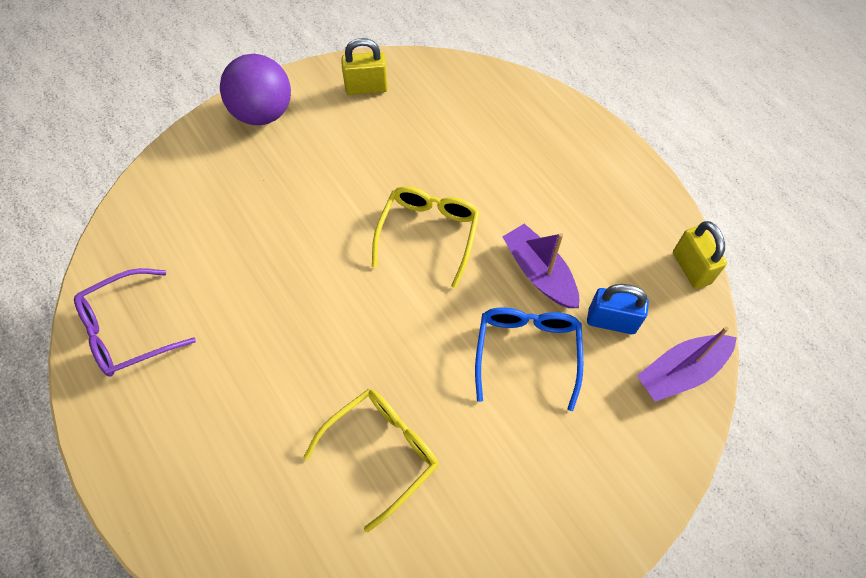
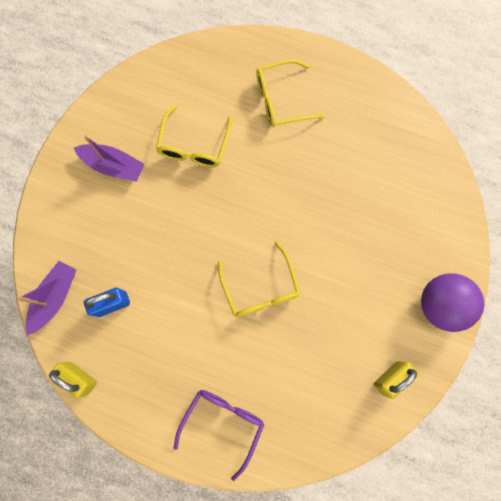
camera: 145 degrees right, 15 degrees up
(127, 330) = (378, 116): purple glasses -> purple glasses (223, 423)
(219, 436) = (281, 100): none -> yellow glasses
(527, 352) = (151, 250): blue glasses -> none
(539, 273) = (174, 307): purple boat -> purple boat (113, 166)

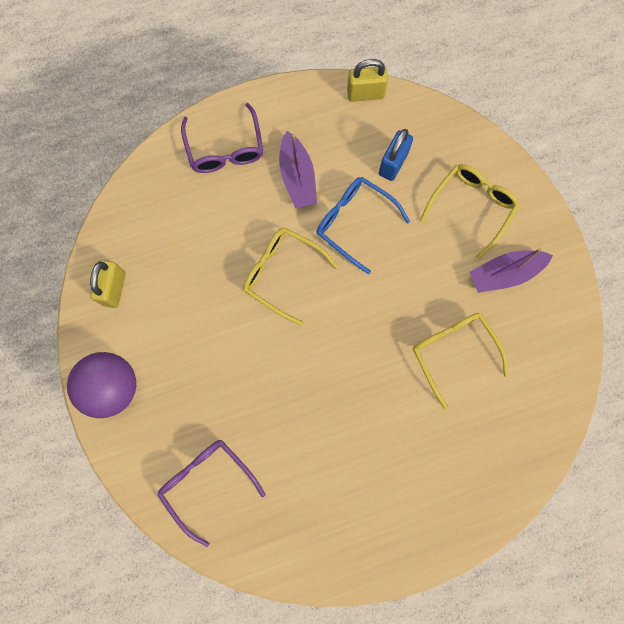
camera: 140 degrees right, 0 degrees up
(55, 297) = (442, 132): purple boat -> purple boat (297, 177)
(179, 283) = (354, 223): none -> blue glasses
(281, 100) = (414, 470): yellow glasses -> yellow glasses (471, 207)
(418, 192) = (207, 483): none -> purple glasses

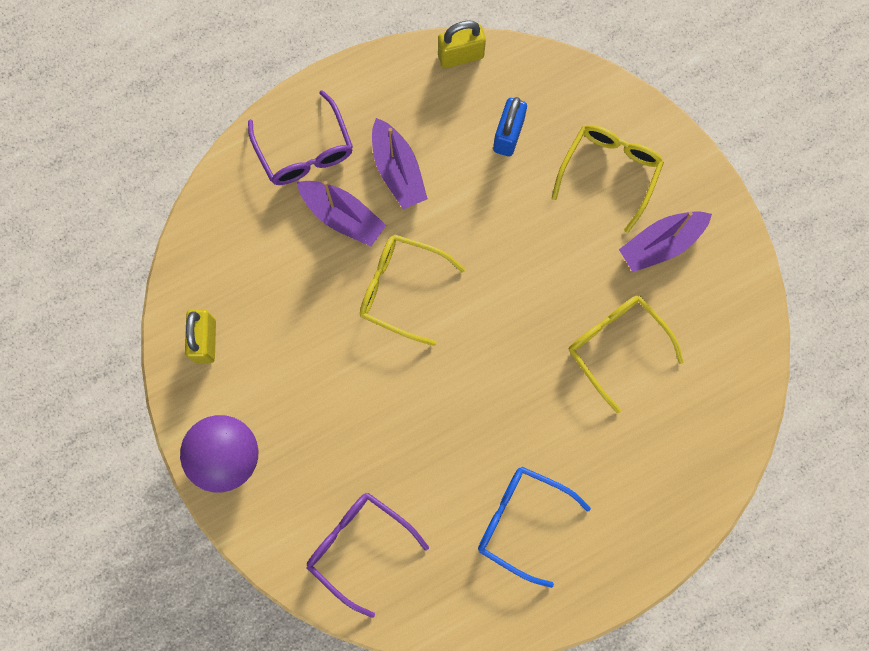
camera: 10 degrees left, 0 degrees up
(245, 207) = (343, 216): none -> purple boat
(354, 223) = (475, 214): blue glasses -> blue glasses (522, 521)

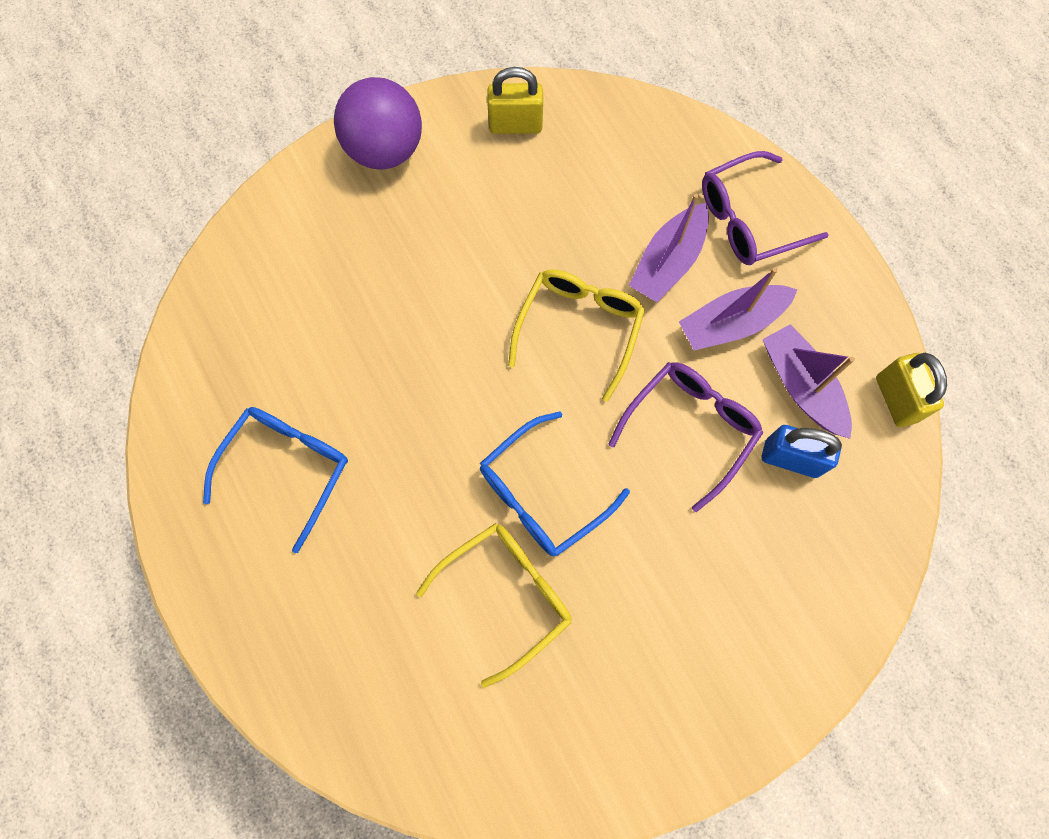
camera: 90 degrees right, 5 degrees down
(358, 546) = (274, 284): purple glasses -> purple glasses (690, 428)
(539, 319) = (542, 494): none -> blue glasses
(609, 172) = (750, 594): yellow glasses -> none
(661, 244) = (650, 663): purple boat -> purple boat (801, 386)

